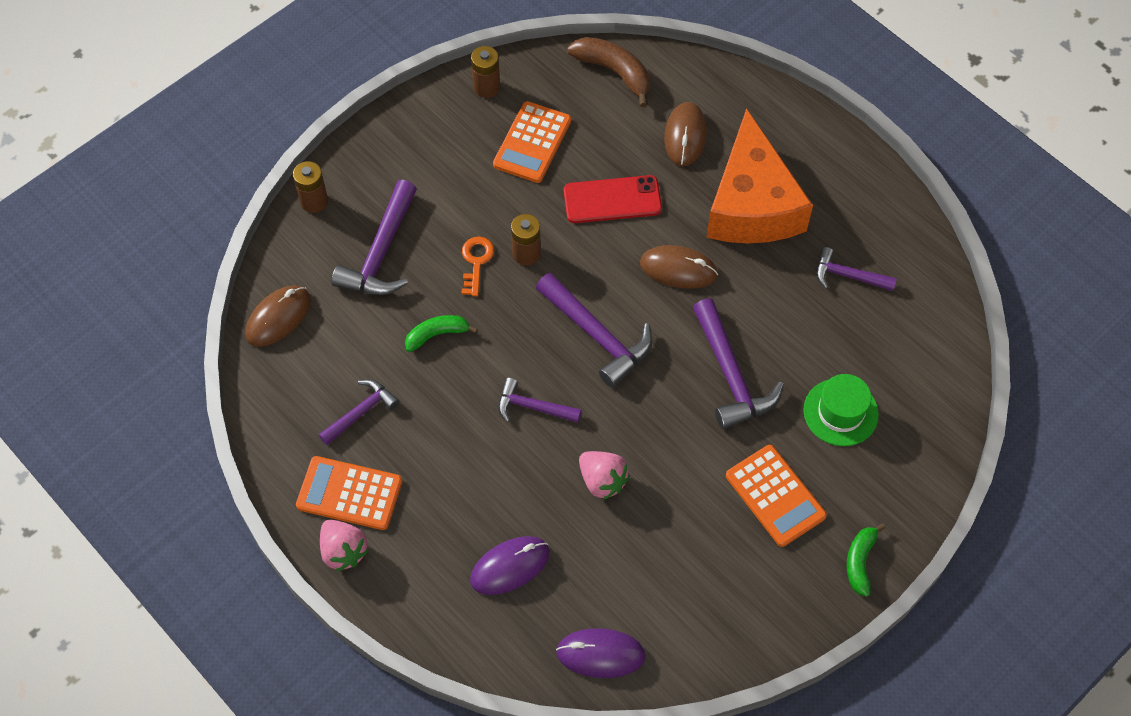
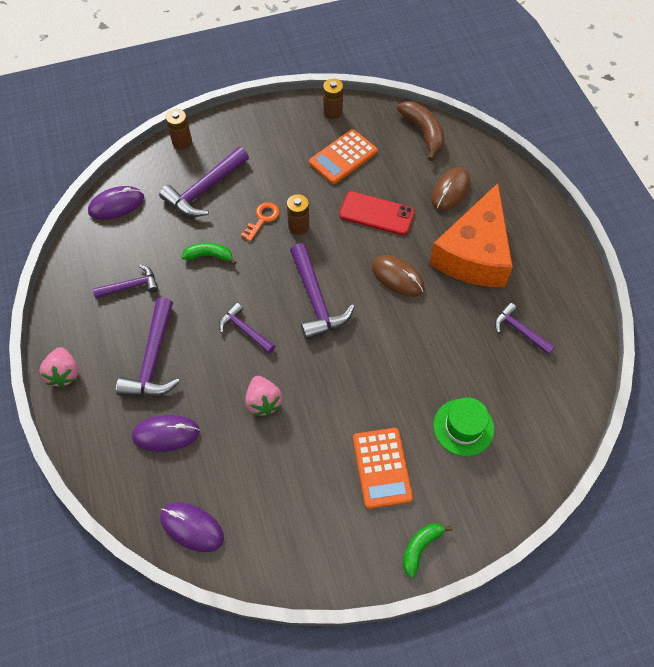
camera: 25 degrees right, 0 degrees up
(278, 317) = (116, 205): brown mouse -> purple mouse
(349, 493) = (91, 336): orange calculator -> none
(731, 375) = (396, 366): purple hammer -> purple hammer (153, 360)

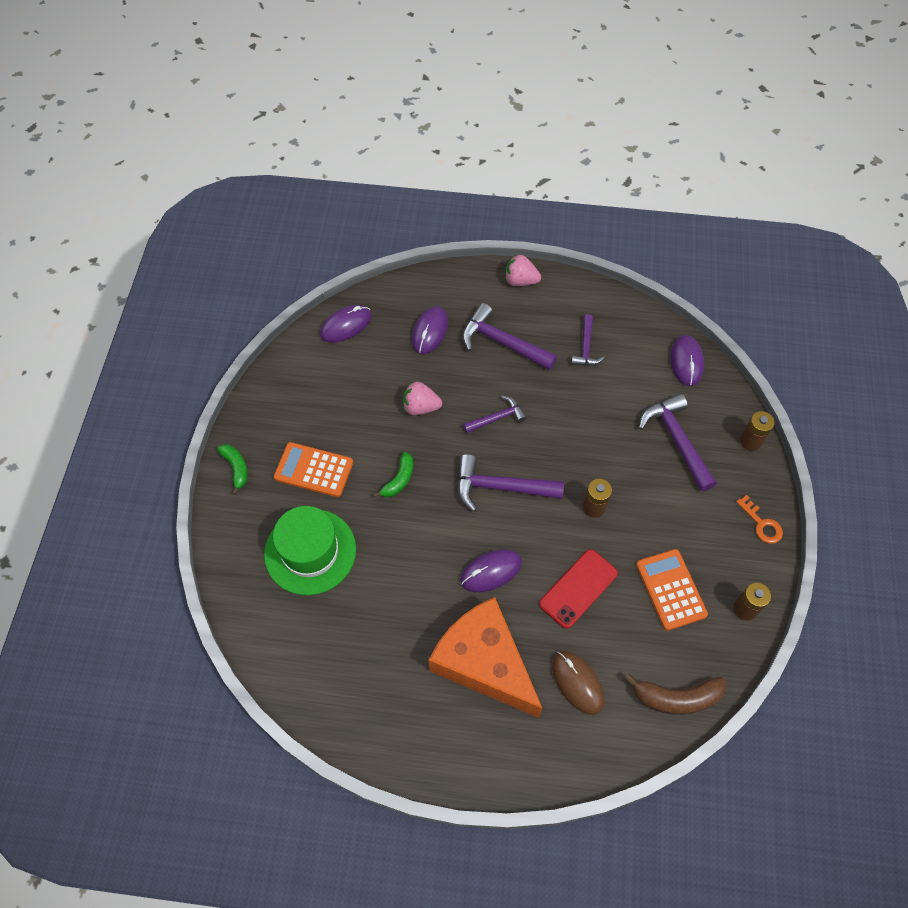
camera: 115 degrees right, 0 degrees up
(209, 256) = (592, 417): green banana -> green banana (399, 480)
(262, 219) = (617, 478): orange key -> orange key (761, 524)
(397, 277) = (491, 571): brown mouse -> purple mouse
(463, 427) = (310, 551): green hat -> green hat, size x1.54
(519, 330) = (374, 657): purple hammer -> none

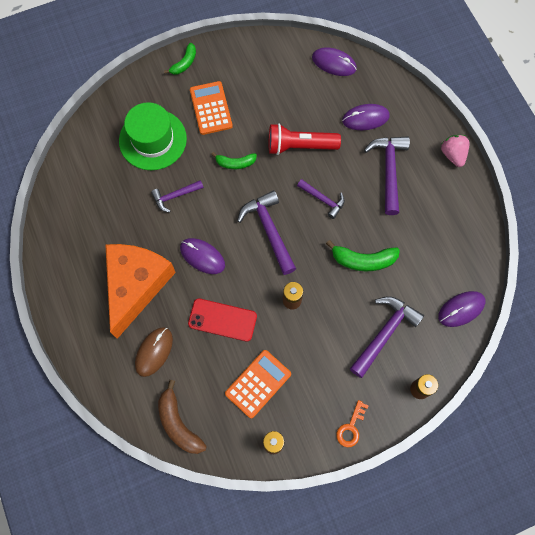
camera: 60 degrees right, 10 degrees up
(420, 407) = (299, 146): pink strawberry -> red flashlight
(586, 348) = (424, 230): purple hammer -> purple hammer (175, 196)
(587, 417) = (363, 260): none -> green banana

